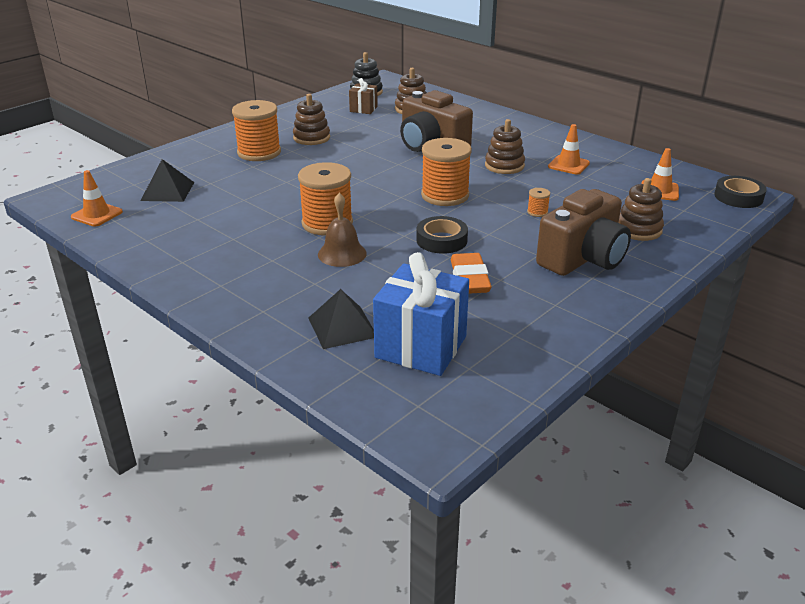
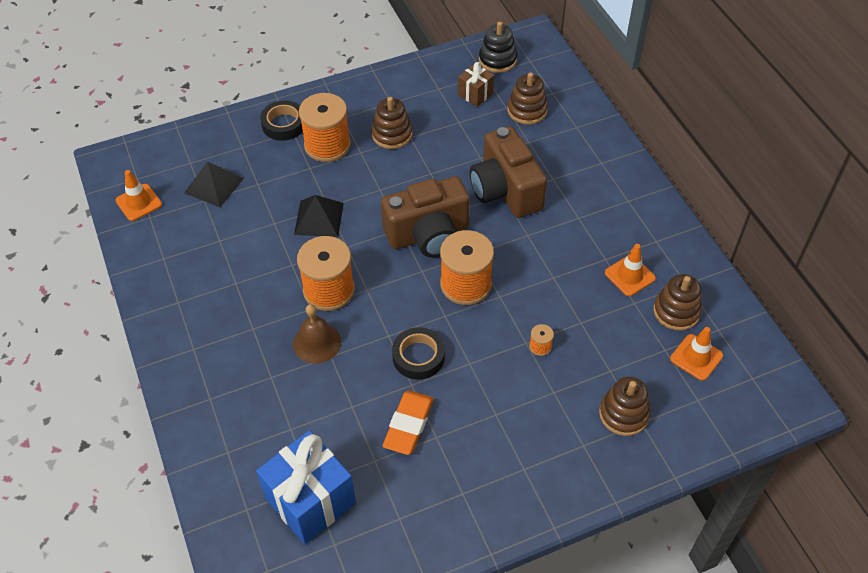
camera: 25 degrees right, 20 degrees up
(342, 327) = (261, 447): black pyramid -> black pyramid (319, 218)
(504, 166) = (559, 253): brown stacking toy -> brown stacking toy (676, 311)
(583, 258) = (534, 437): brown camera -> brown camera (428, 234)
(738, 197) = (777, 400): black tape -> black tape (284, 124)

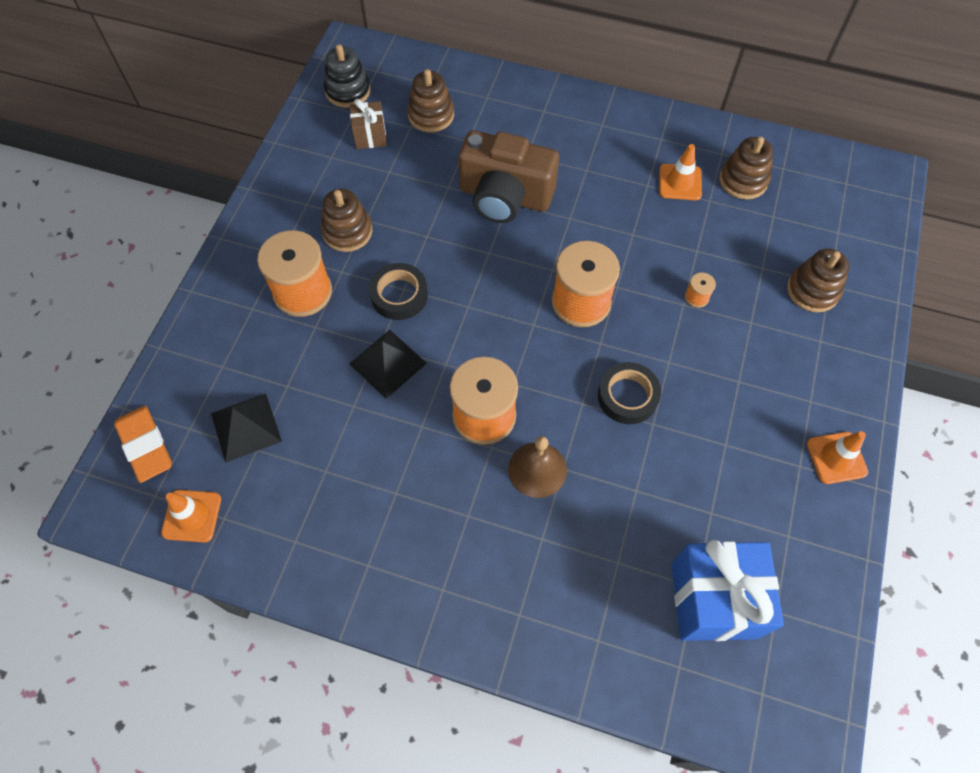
camera: 50 degrees left, 10 degrees up
(284, 124) = (233, 309): black tape -> black tape (399, 295)
(408, 425) = (695, 457): orange eraser -> orange eraser (146, 446)
(428, 234) = (497, 289): brown camera -> none
(696, 357) = (798, 202): orange traffic cone -> orange traffic cone (836, 458)

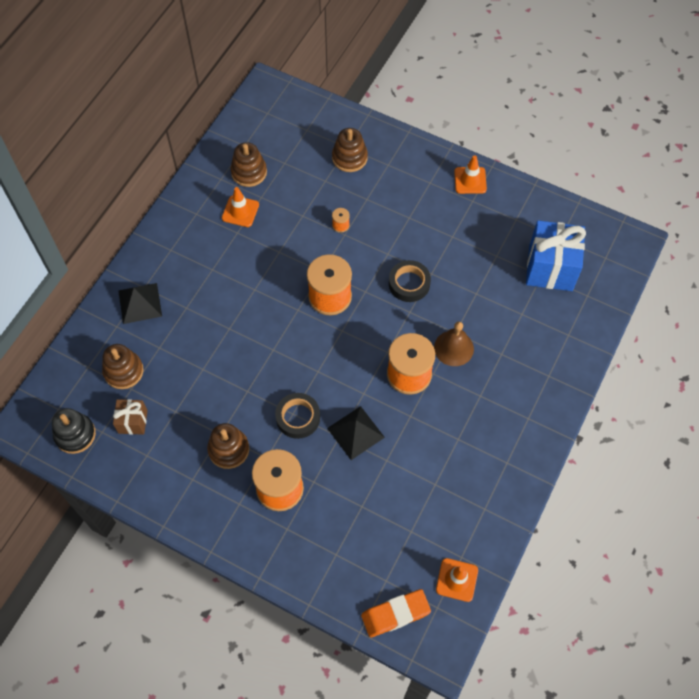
camera: 80 degrees left, 0 degrees up
(246, 427) = (391, 538): black pyramid -> black pyramid (140, 303)
(505, 197) = (223, 330): brown camera -> none

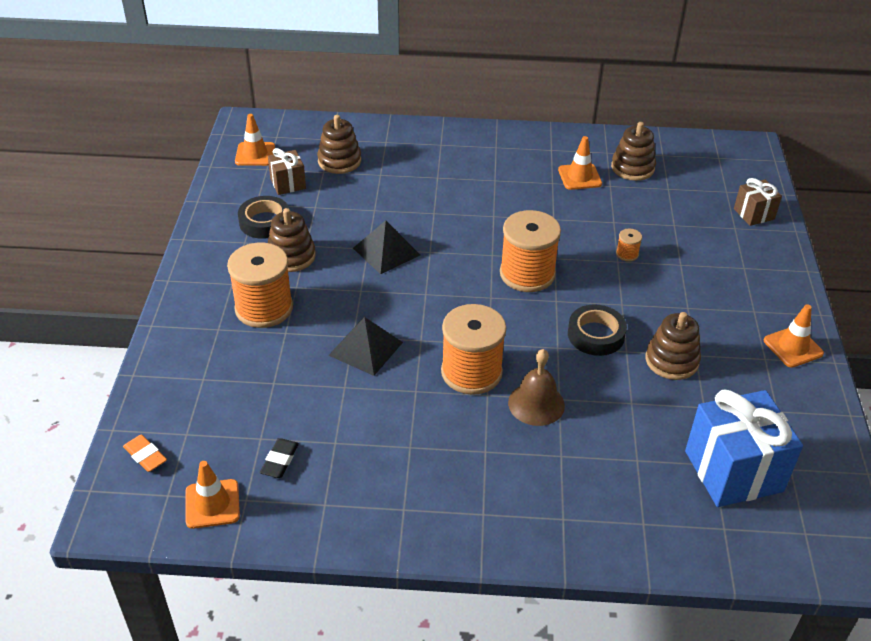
camera: 65 degrees right, 20 degrees down
(75, 434) = (255, 154): black stacking toy -> orange traffic cone
(140, 303) = (421, 147): black pyramid -> black pyramid (386, 251)
(298, 417) = (358, 296): black tape -> black tape (265, 222)
(339, 128) = (754, 214): none -> brown gift
(349, 158) = (722, 234): brown stacking toy -> brown stacking toy (671, 360)
(395, 614) = (145, 456): orange eraser -> orange eraser, size x0.60
(437, 525) = (280, 461): none -> black eraser

